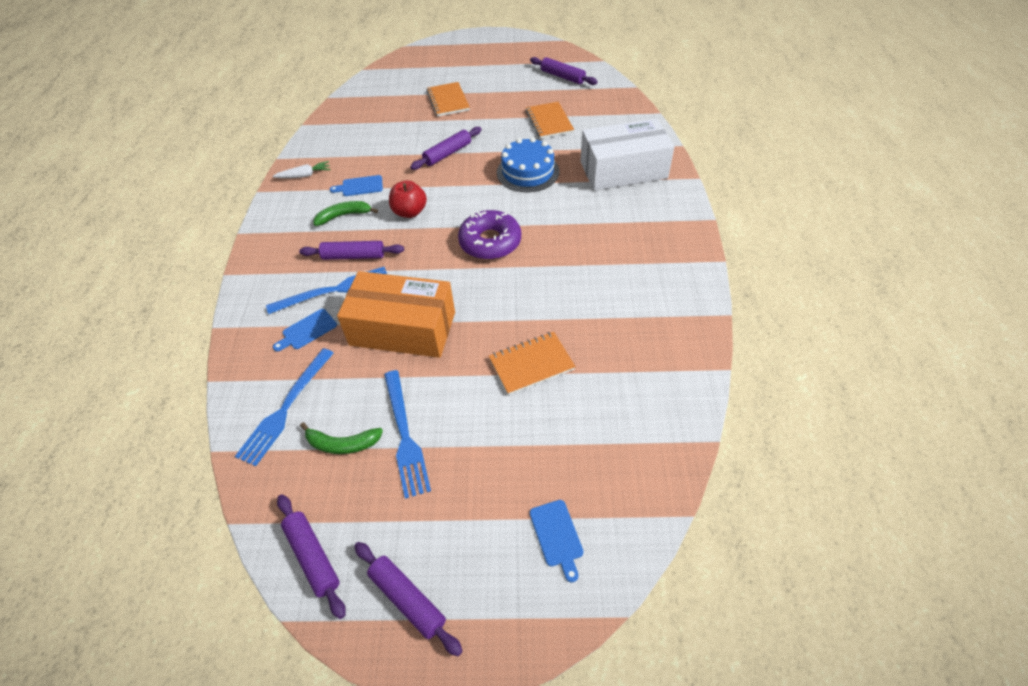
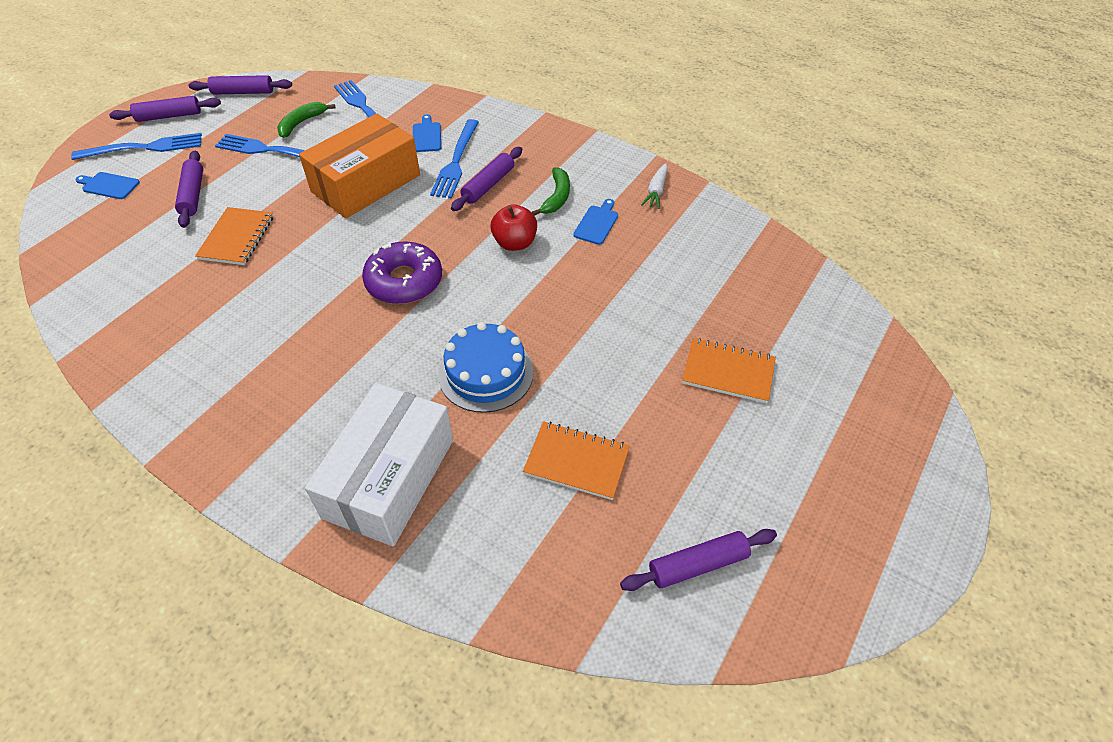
camera: 120 degrees right, 0 degrees up
(447, 154) = (595, 316): purple rolling pin -> purple rolling pin (193, 195)
(479, 565) = (144, 148): none -> blue fork

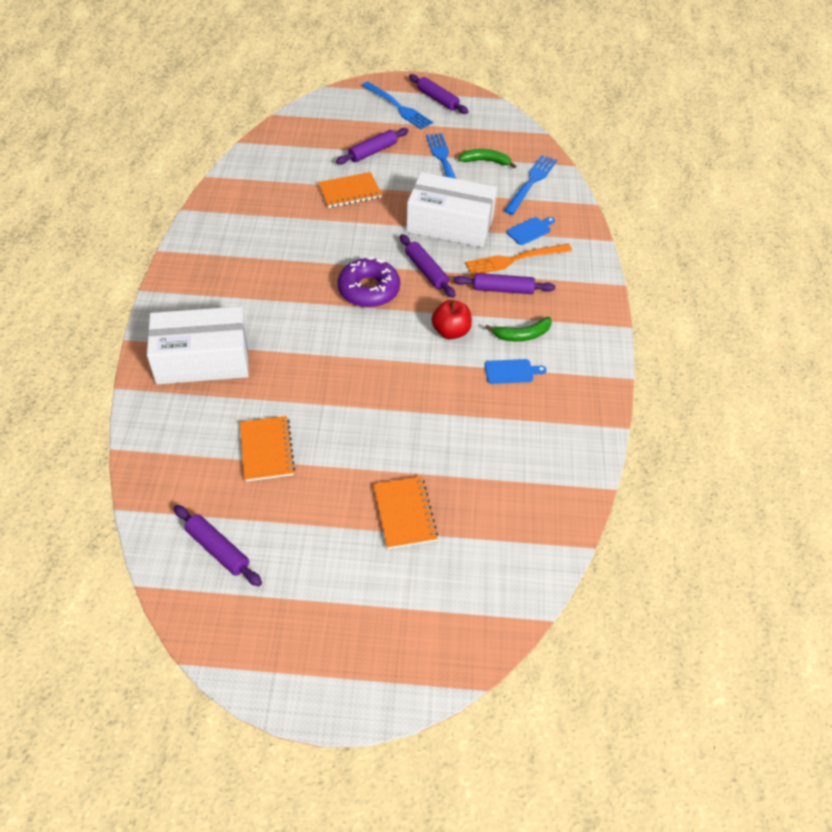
camera: 60 degrees right, 0 degrees up
(109, 185) = (352, 113): blue cutting board -> none
(243, 92) = (493, 117): purple rolling pin -> purple rolling pin (426, 271)
(366, 183) = (450, 224): orange box -> white box
(456, 161) = (514, 260): blue fork -> orange fork
(486, 373) = (314, 369): blue cake -> none
(656, 191) = (582, 395): white carrot -> none

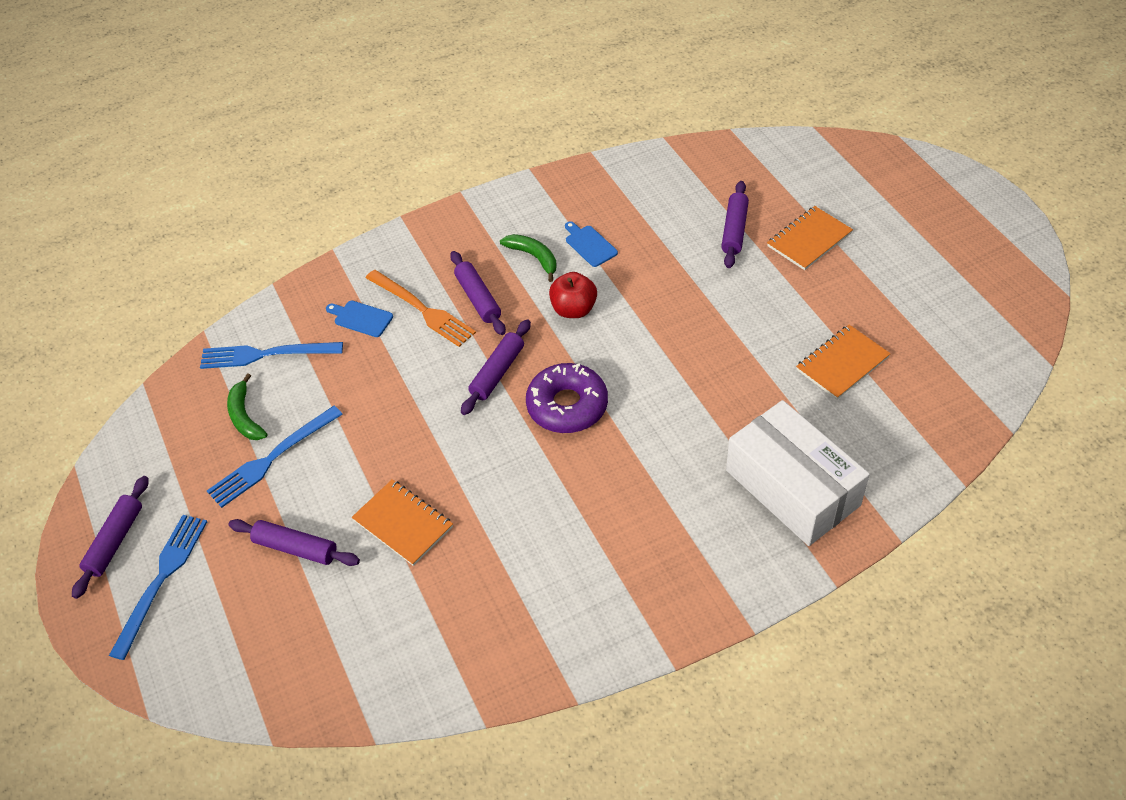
camera: 115 degrees left, 0 degrees up
(218, 549) = (965, 334): purple rolling pin -> purple rolling pin (734, 230)
(450, 224) = (399, 391): white box -> none

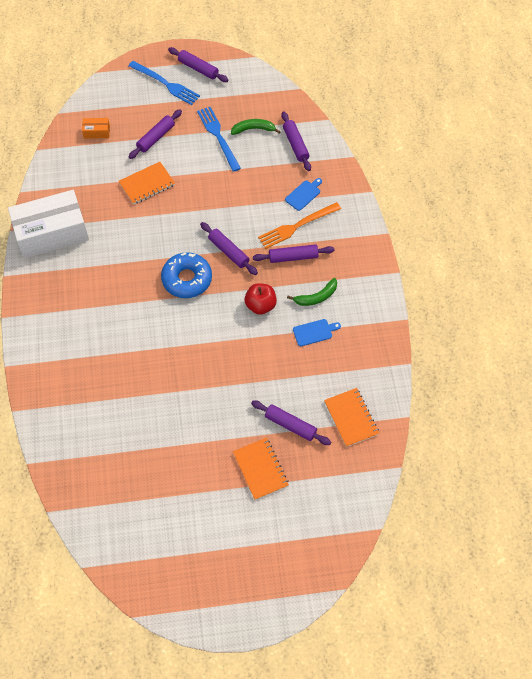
camera: 105 degrees right, 10 degrees up
(265, 354) = (295, 144): blue fork -> purple rolling pin
(304, 650) = (97, 132): none -> orange box
(567, 405) = (187, 279): purple donut -> blue donut
(792, 488) = (73, 371): white box -> white box (52, 233)
(842, 364) = (145, 439): orange notebook -> orange notebook (351, 418)

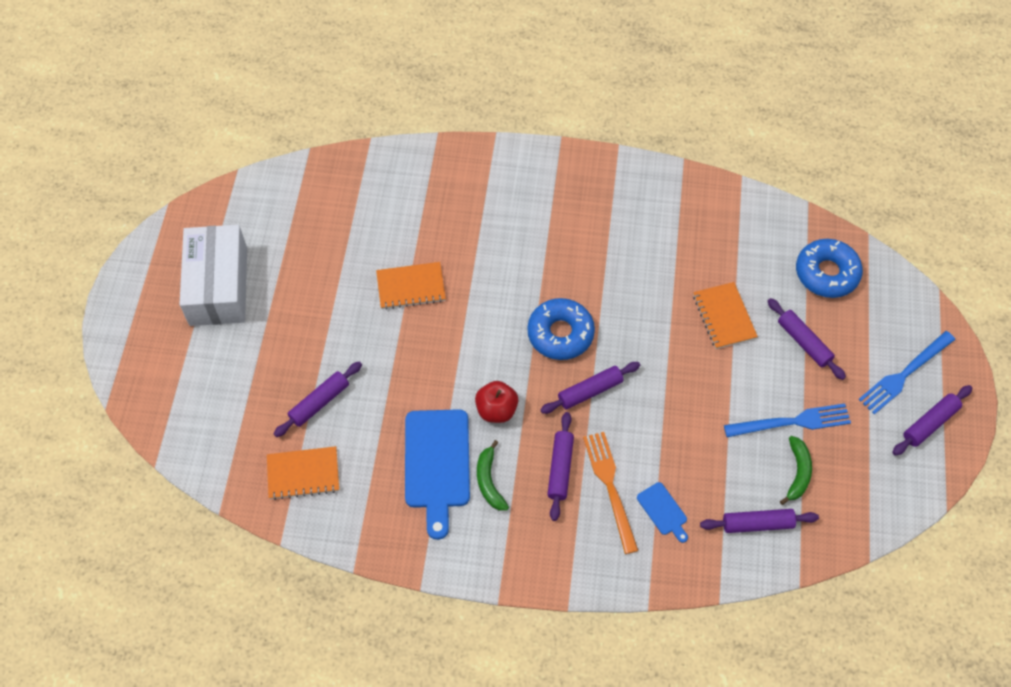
camera: 105 degrees right, 0 degrees up
(52, 233) = (669, 200): white box -> white box (218, 286)
(97, 132) = (826, 273): orange box -> blue donut
(260, 469) = (277, 357): orange notebook -> orange notebook (411, 287)
(314, 332) = (437, 464): blue cutting board -> blue cutting board, size x2.12

